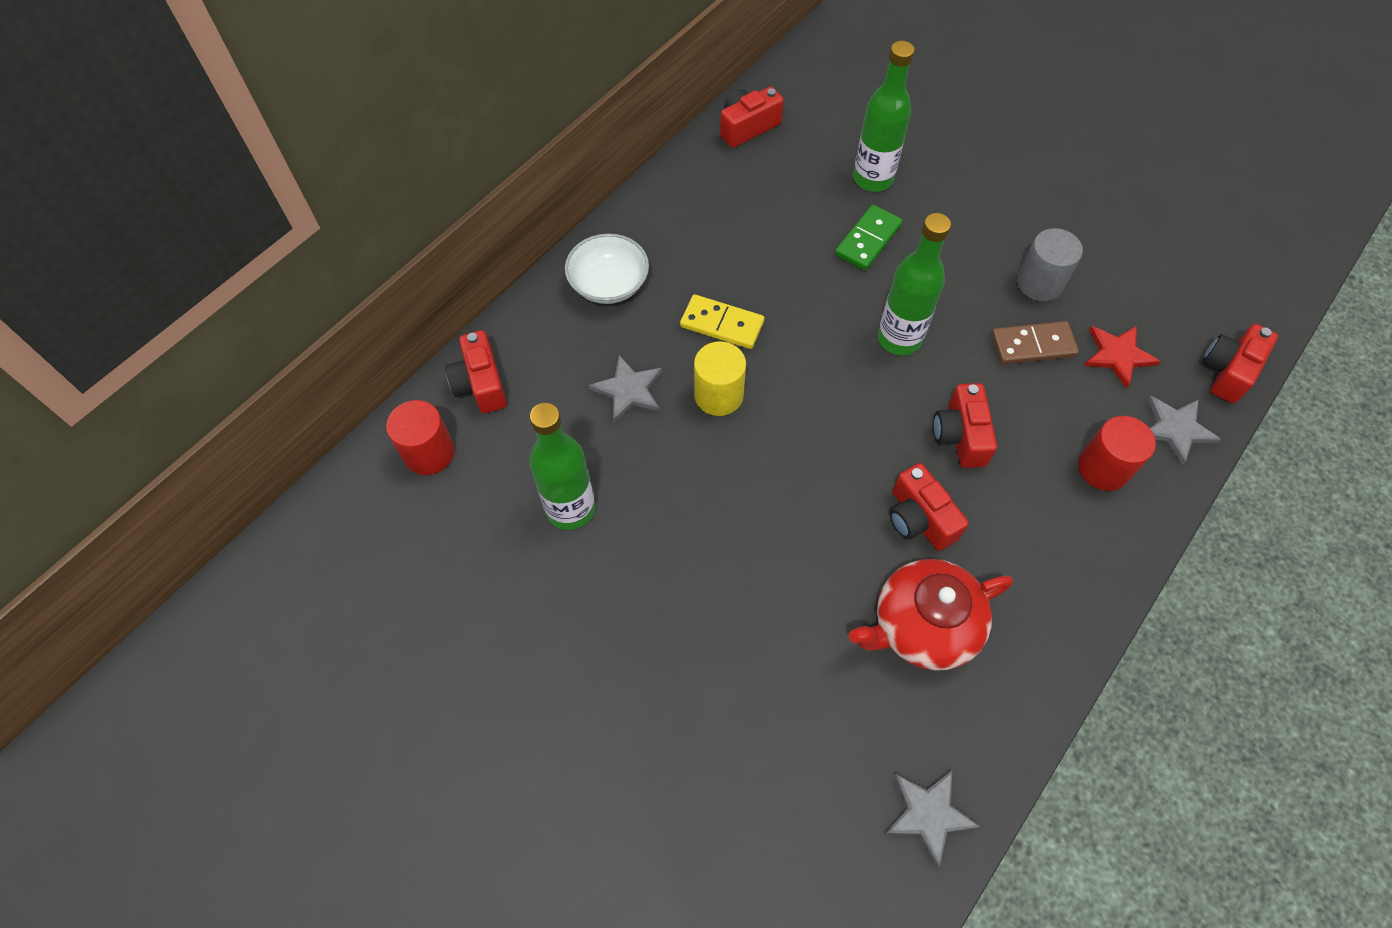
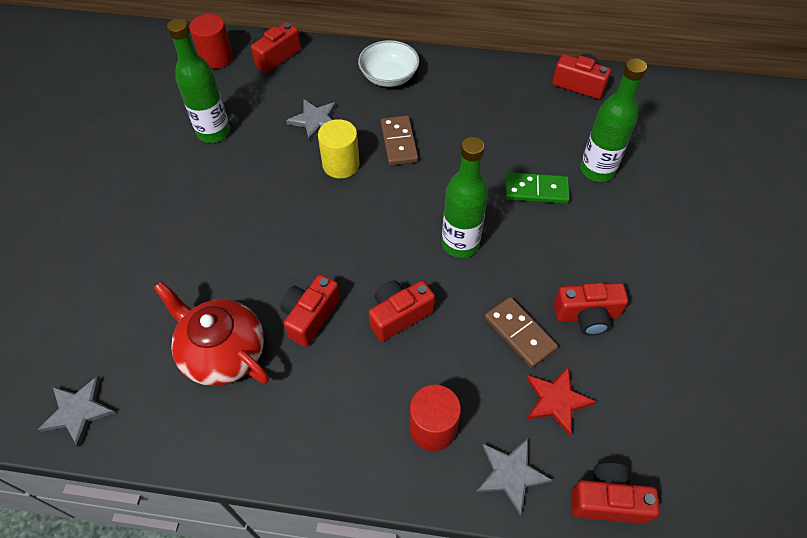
camera: 60 degrees right, 5 degrees down
(722, 324) = (399, 142): yellow domino -> brown domino
(1039, 283) = (587, 315): grey cylinder -> red camera

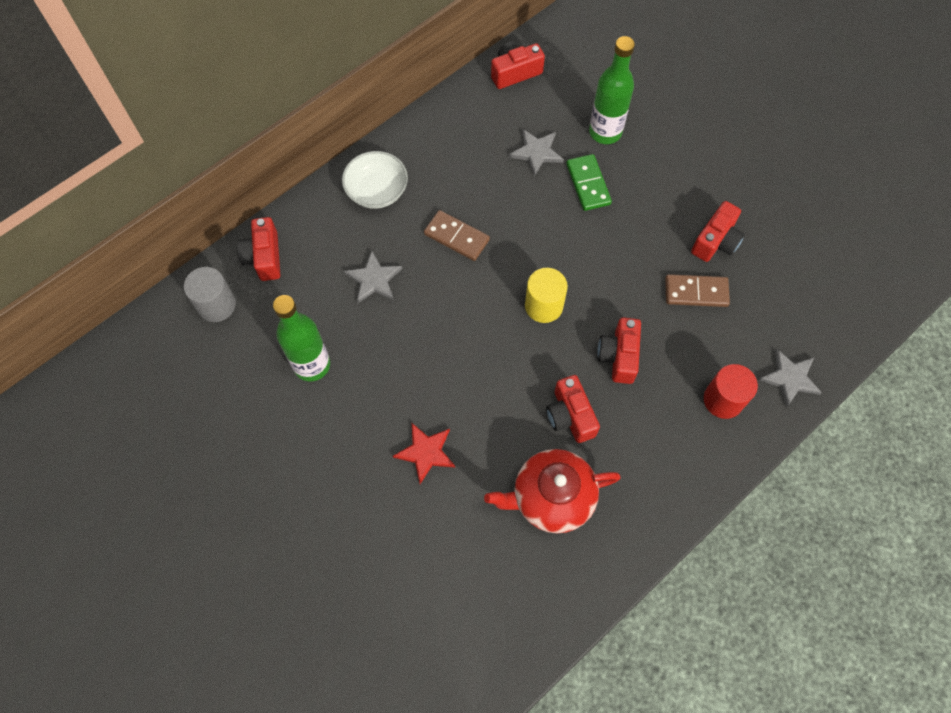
camera: 50 degrees left, 10 degrees up
(78, 411) = (520, 633): grey star -> grey star (536, 152)
(216, 58) = (216, 305): red cylinder -> grey cylinder
(341, 164) = (441, 294): yellow cylinder -> yellow cylinder (543, 306)
(460, 244) = (591, 270): green bottle -> none
(536, 190) = (588, 184): green domino -> green domino turned 60 degrees counterclockwise
(556, 400) = (761, 311): red star -> red star (426, 452)
(607, 500) = (846, 338): red camera -> none

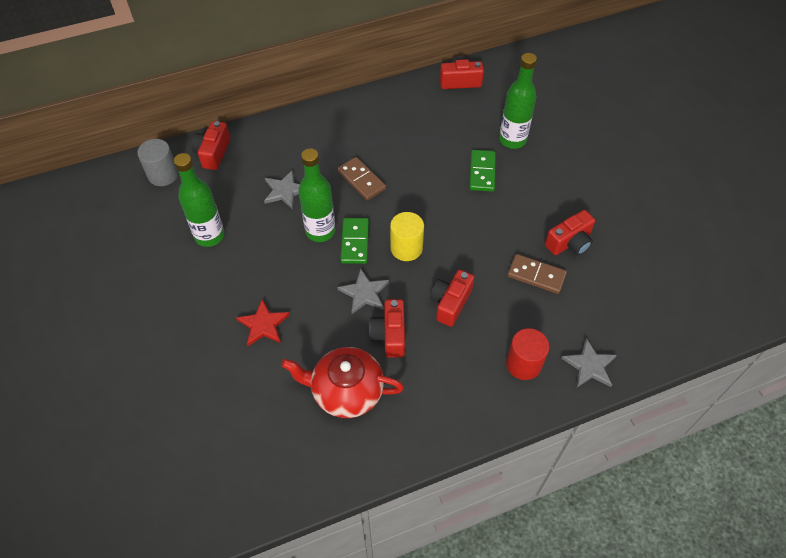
camera: 20 degrees right, 10 degrees down
(377, 191) = (317, 132): white bowl -> none
(438, 317) = (320, 231): none -> green bottle
(483, 317) = (354, 242): none -> green domino
(536, 152) = (451, 139): grey star -> grey star (364, 293)

